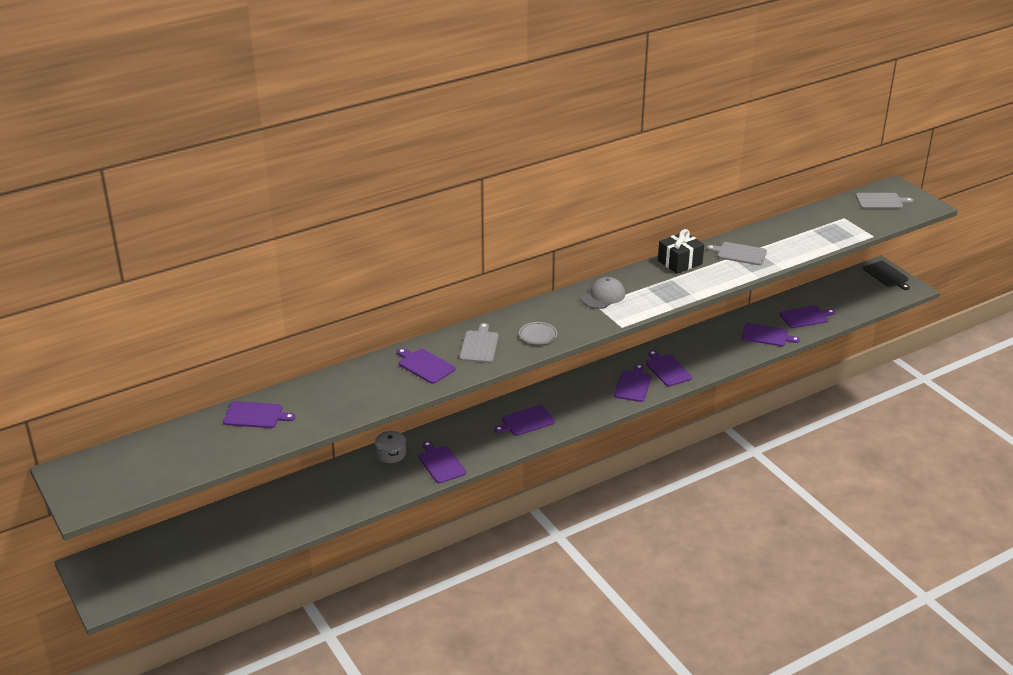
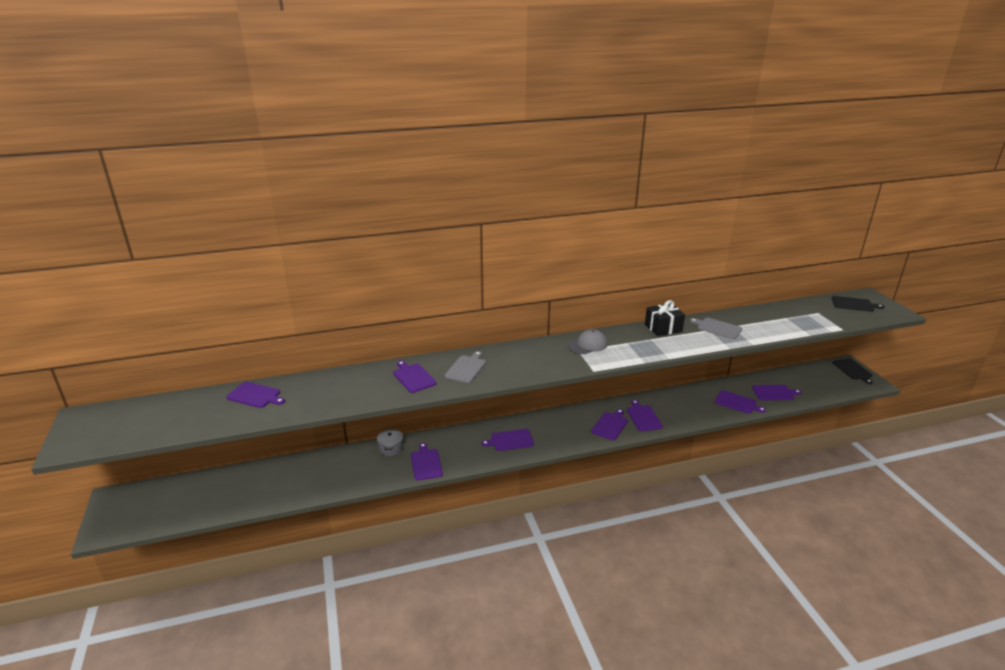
camera: 15 degrees right, 5 degrees down
(538, 335) = (519, 367): grey plate -> none
(881, 201) = (854, 304): grey cutting board -> black cutting board

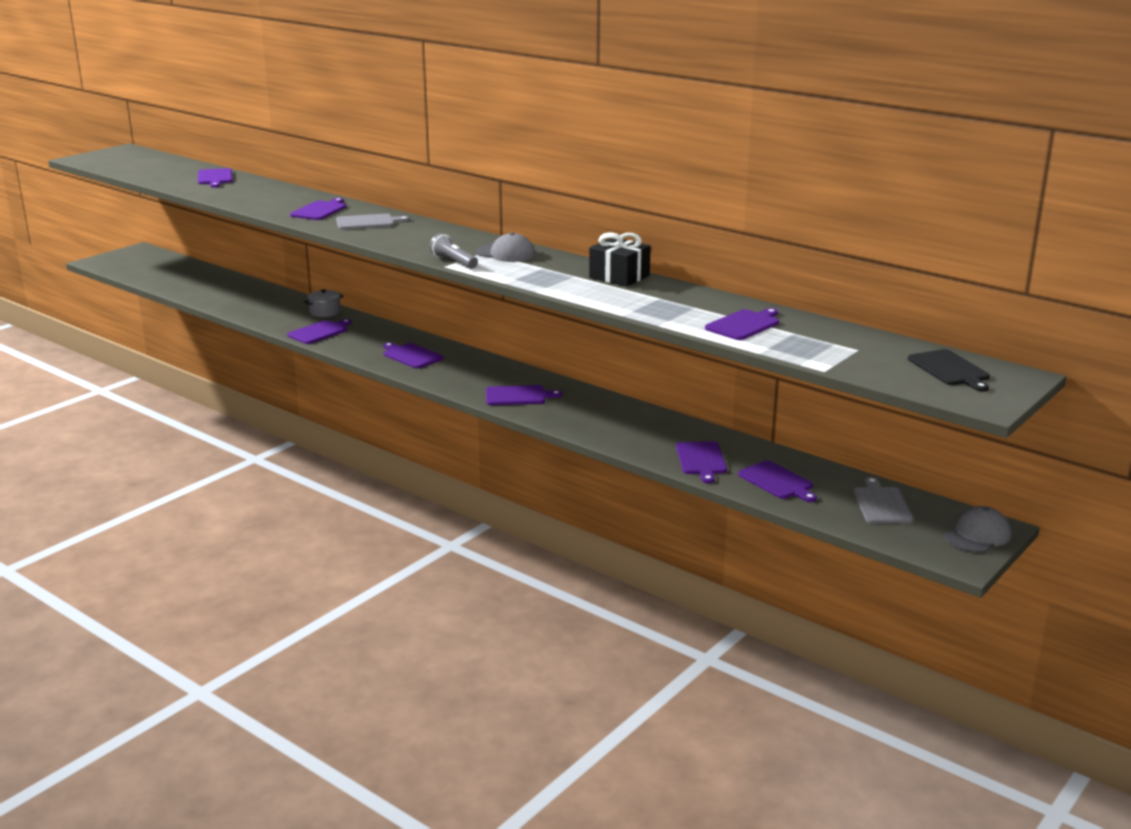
camera: 55 degrees right, 5 degrees down
(587, 365) = (454, 262): none -> grey flashlight
(643, 417) = (566, 410): purple cutting board -> purple cutting board (744, 325)
(717, 328) = (675, 301): grey cutting board -> grey cutting board (881, 504)
(853, 370) = (977, 535): black cutting board -> grey cap

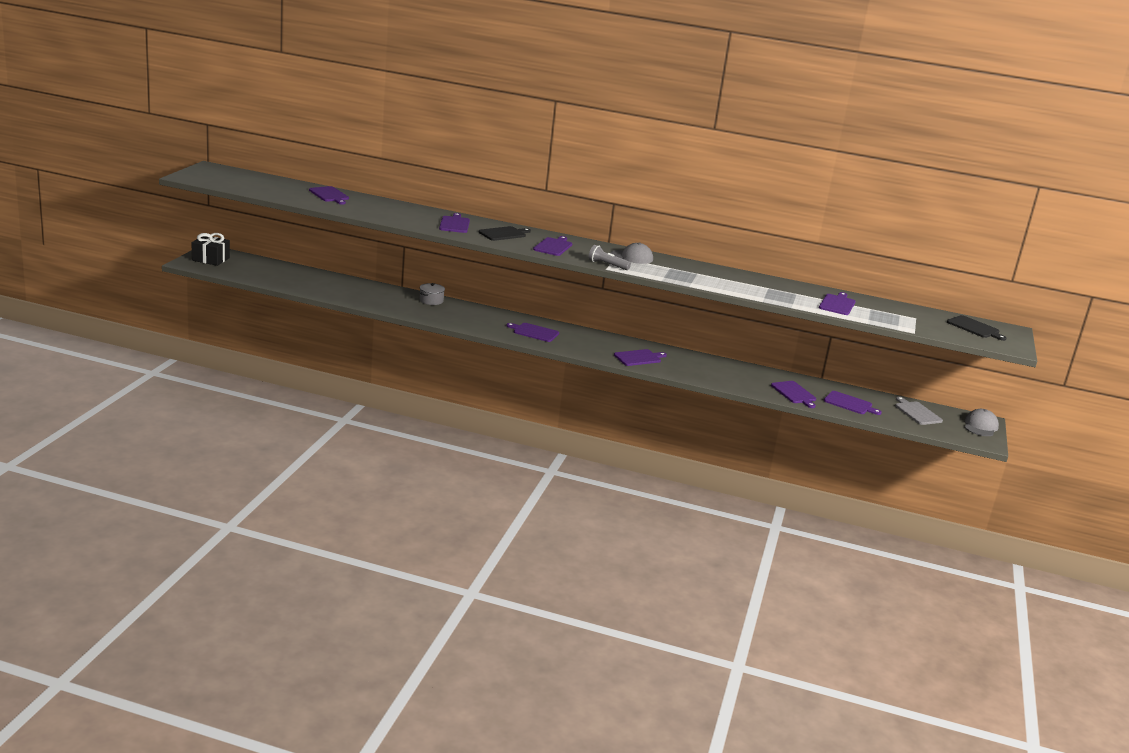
camera: 25 degrees left, 0 degrees up
(319, 332) = (446, 317): purple cutting board -> purple cutting board (553, 246)
(367, 222) = (503, 234): grey cutting board -> black cutting board
(619, 276) = (725, 272): black gift -> black gift (210, 259)

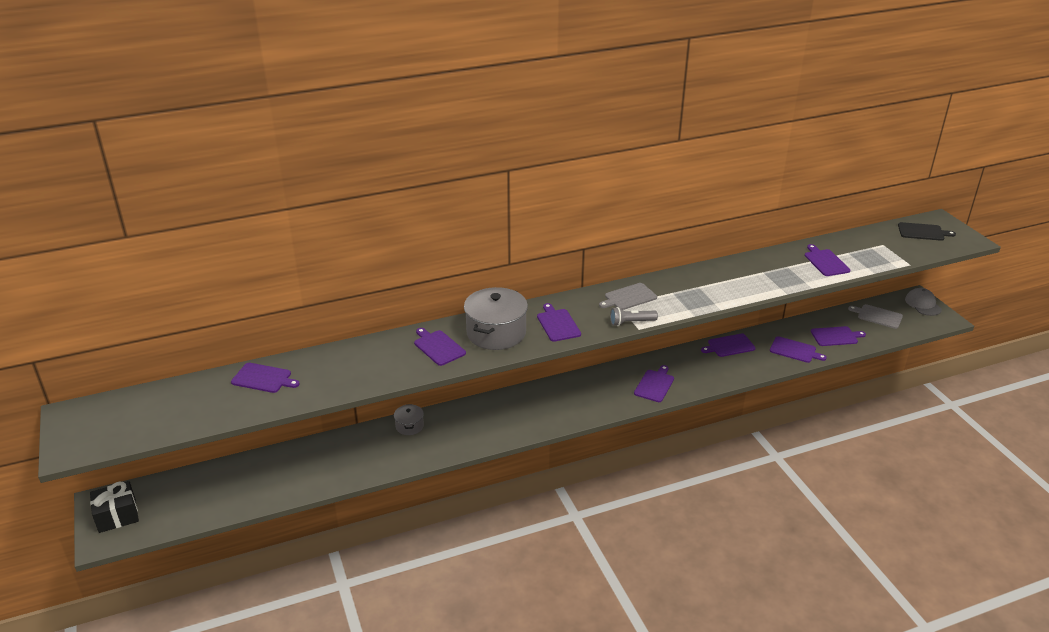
camera: 35 degrees left, 10 degrees up
(503, 234) = (496, 333): black cutting board -> grey pot
(534, 332) = (544, 409): purple cutting board -> purple cutting board (729, 346)
(631, 257) = (629, 297): grey cap -> grey cutting board

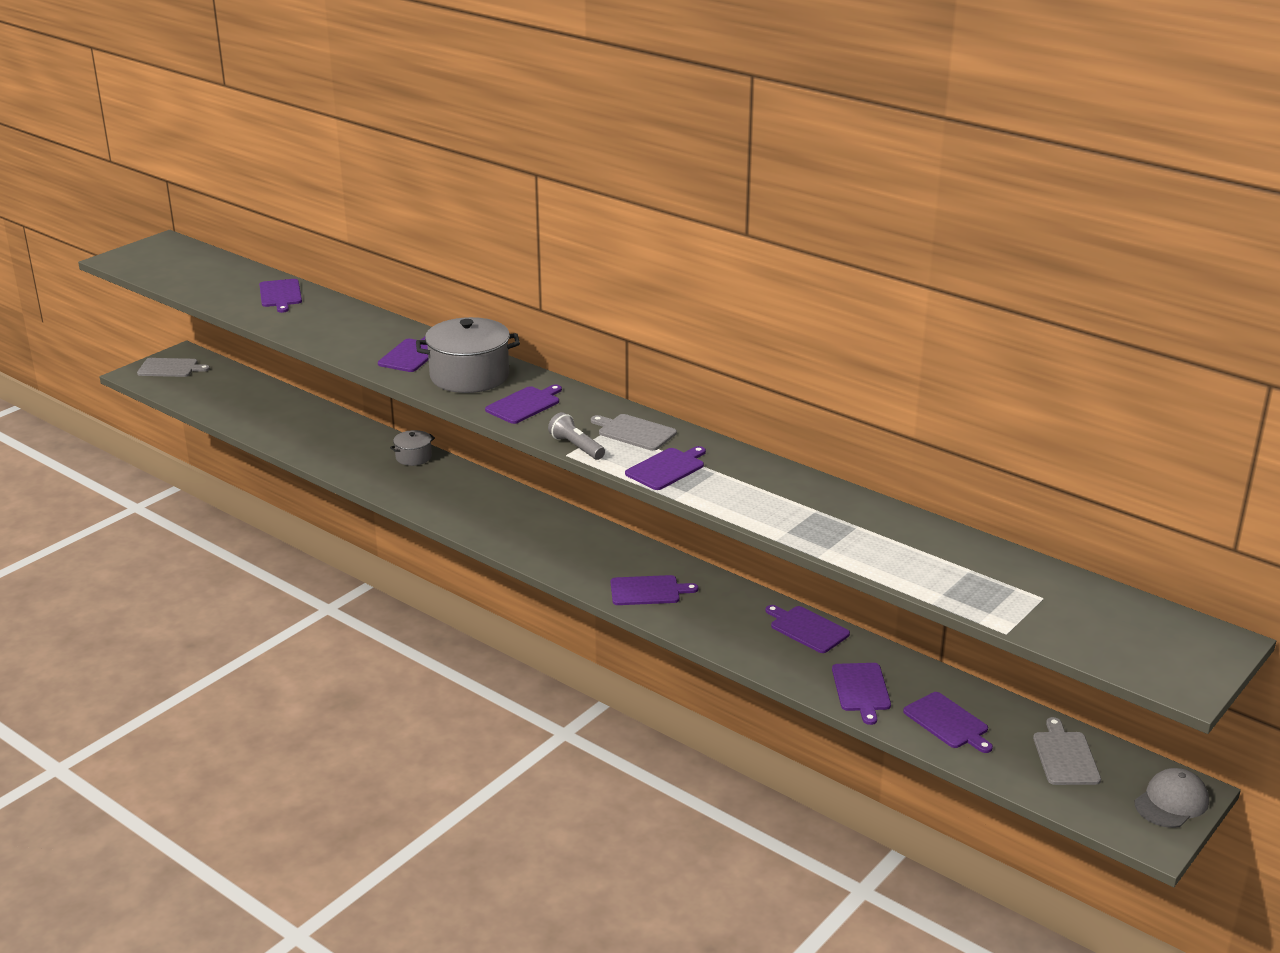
camera: 60 degrees right, 5 degrees down
(117, 516) = (170, 368): black gift -> grey cutting board
(825, 262) = (914, 555): purple cutting board -> purple cutting board (667, 468)
(922, 232) = (1146, 631): black cutting board -> none

